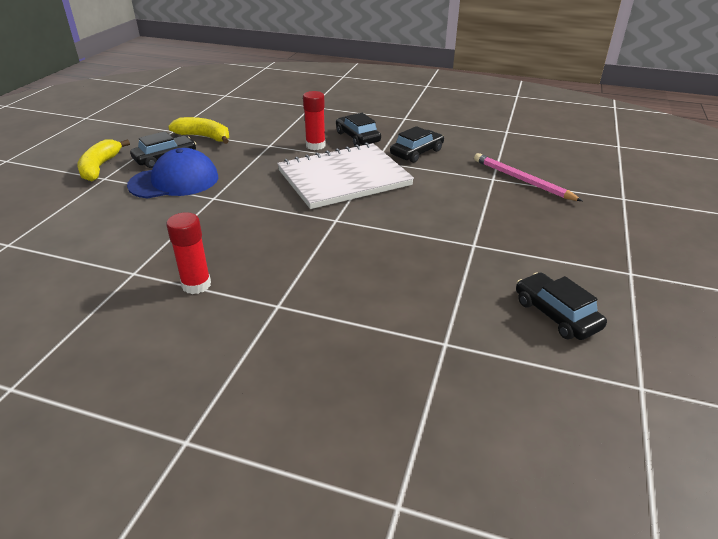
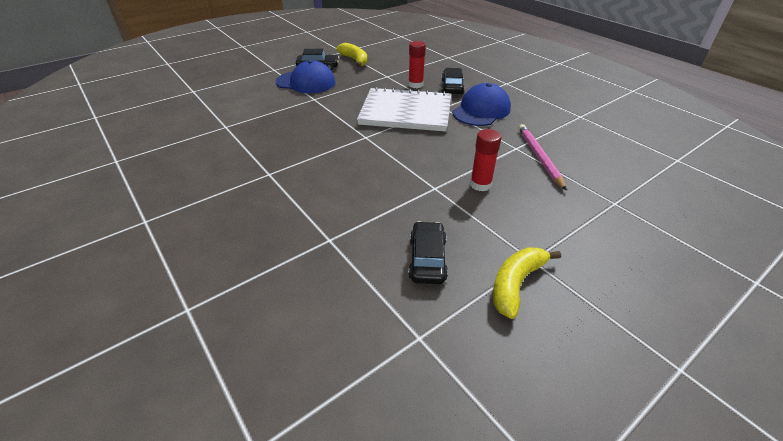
camera: 35 degrees right, 5 degrees up
(100, 167) = (279, 62): yellow banana -> yellow banana (516, 284)
(196, 285) = (245, 145): red glue stick -> red glue stick (480, 184)
(417, 152) = (481, 110): black car -> blue cap

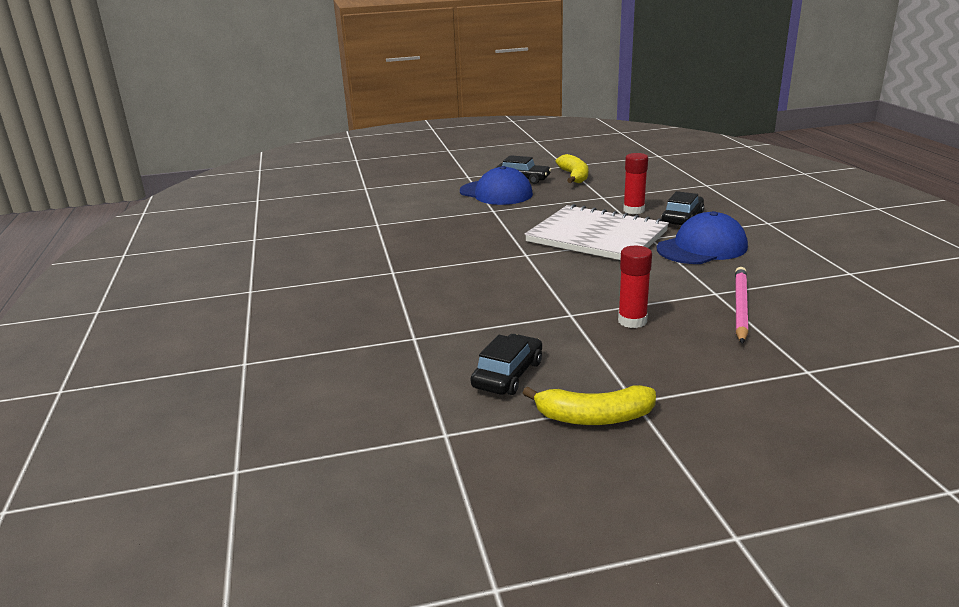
camera: 25 degrees right, 15 degrees down
(516, 284) = (594, 417): yellow banana -> yellow banana turned 150 degrees counterclockwise

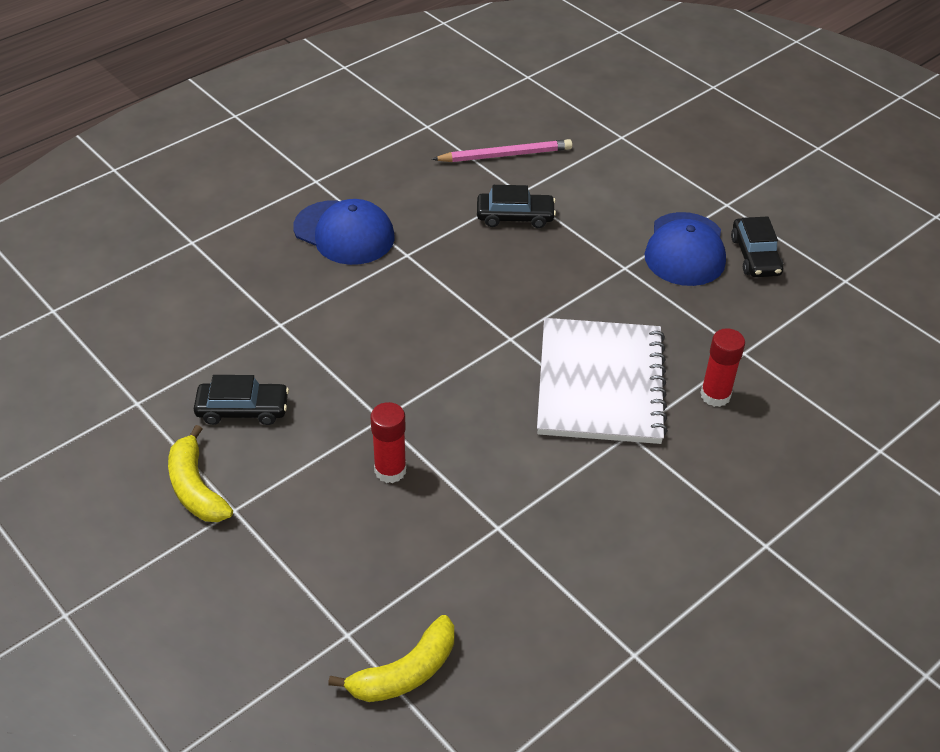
camera: 60 degrees right, 20 degrees up
(574, 176) = (806, 302): yellow banana -> yellow banana (405, 672)
(682, 218) = (719, 451): black car -> black car (515, 217)
(702, 248) = (627, 490): blue cap -> blue cap (344, 233)
(740, 307) = (471, 556): pink pencil -> pink pencil (505, 155)

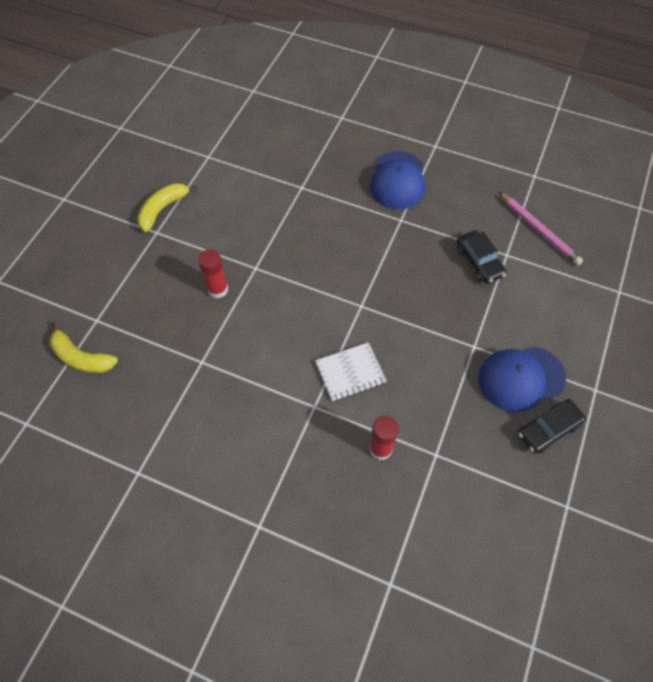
camera: 65 degrees right, 15 degrees up
(243, 410) = (227, 202): black car -> none
(600, 383) = (350, 372): white notebook -> white notebook, size x0.53

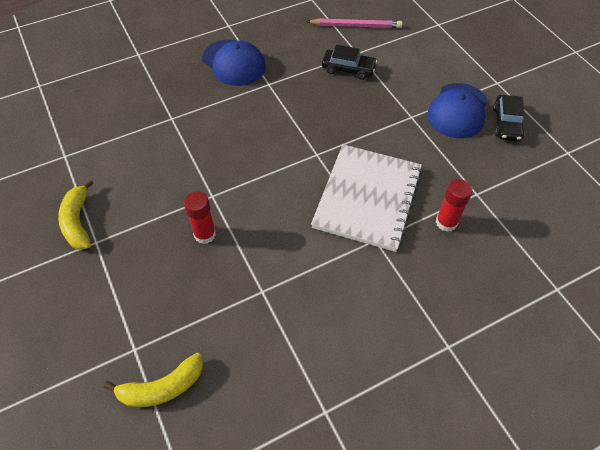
camera: 50 degrees left, 5 degrees down
(350, 372) = (367, 198): white notebook -> white notebook, size x1.90

